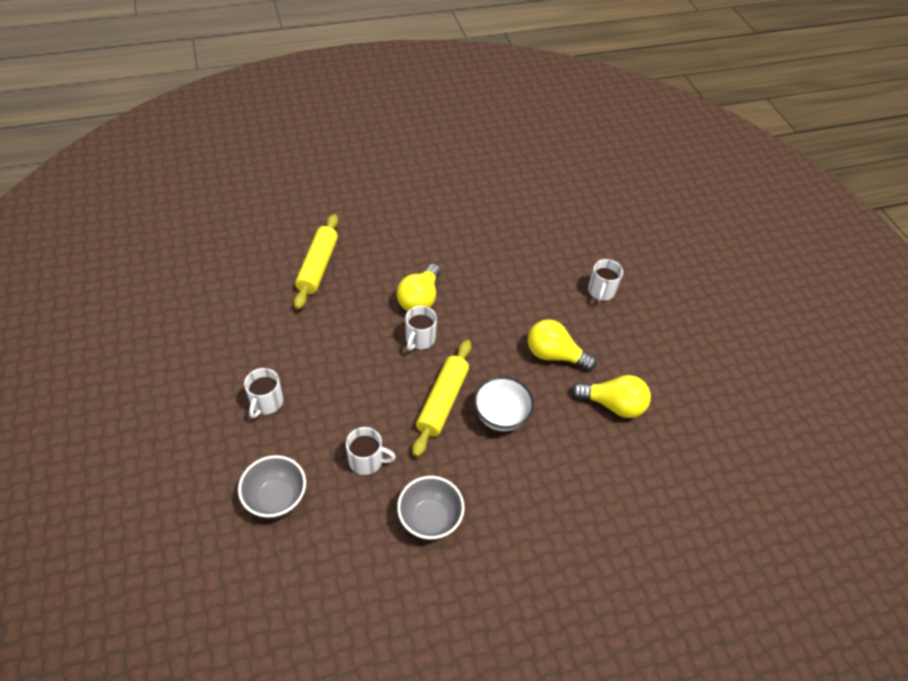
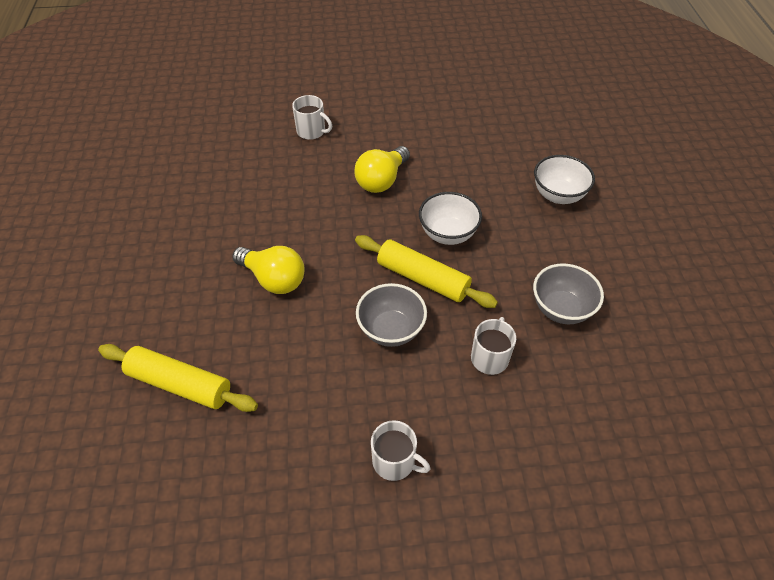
camera: 75 degrees left, 0 degrees up
(276, 498) = (533, 455): grey bowl -> grey bowl (391, 330)
(420, 339) = (334, 287): white mug -> none
(584, 515) = (558, 195): none -> white bowl
(613, 404) = (446, 152): yellow light bulb -> none

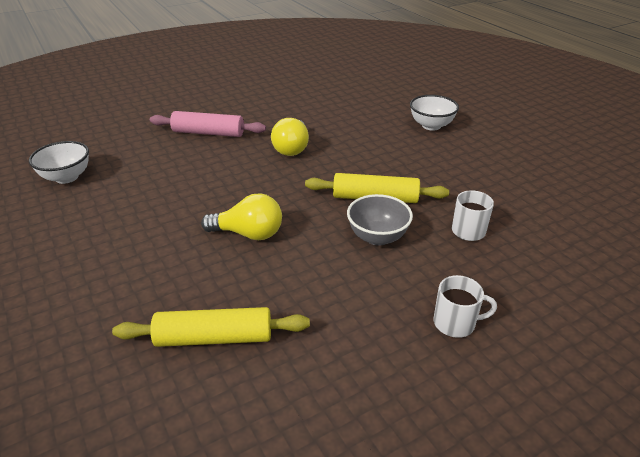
camera: 25 degrees left, 15 degrees down
(311, 131) = (208, 133): white mug -> pink rolling pin
(448, 234) = (371, 166): white bowl -> white bowl (66, 177)
(561, 309) = (491, 187): grey bowl -> none

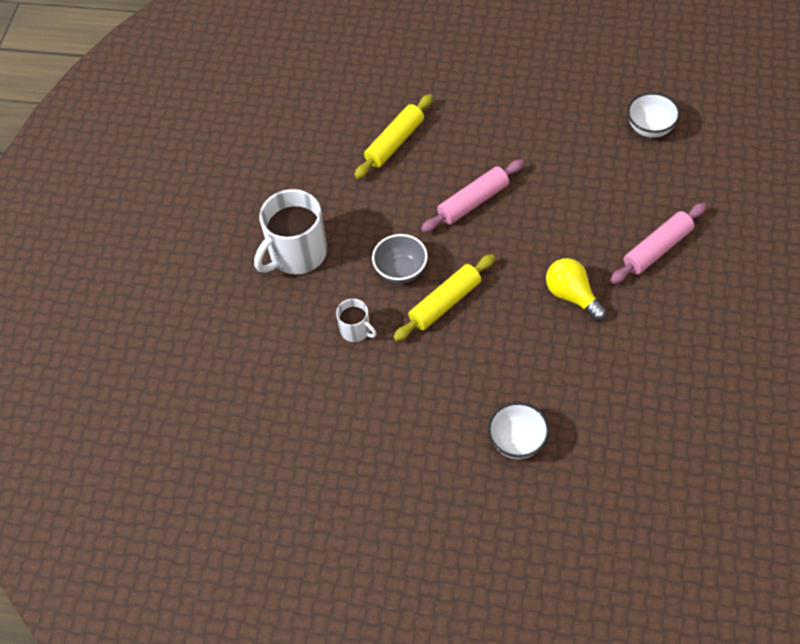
camera: 135 degrees right, 20 degrees up
(249, 234) = (473, 202): yellow light bulb -> pink rolling pin
(455, 323) = (297, 253): white mug -> white mug, size x1.98

